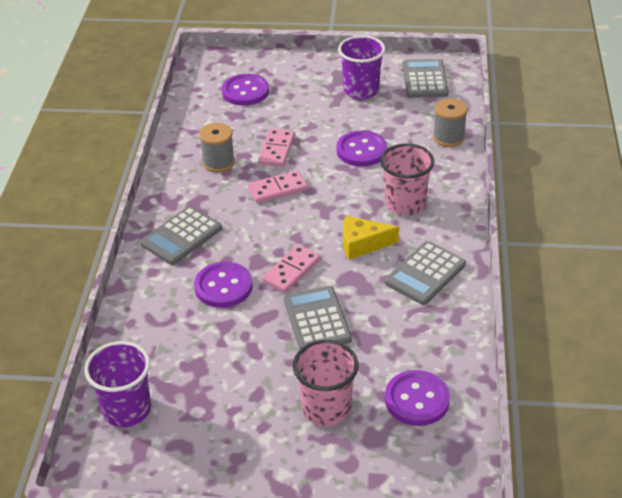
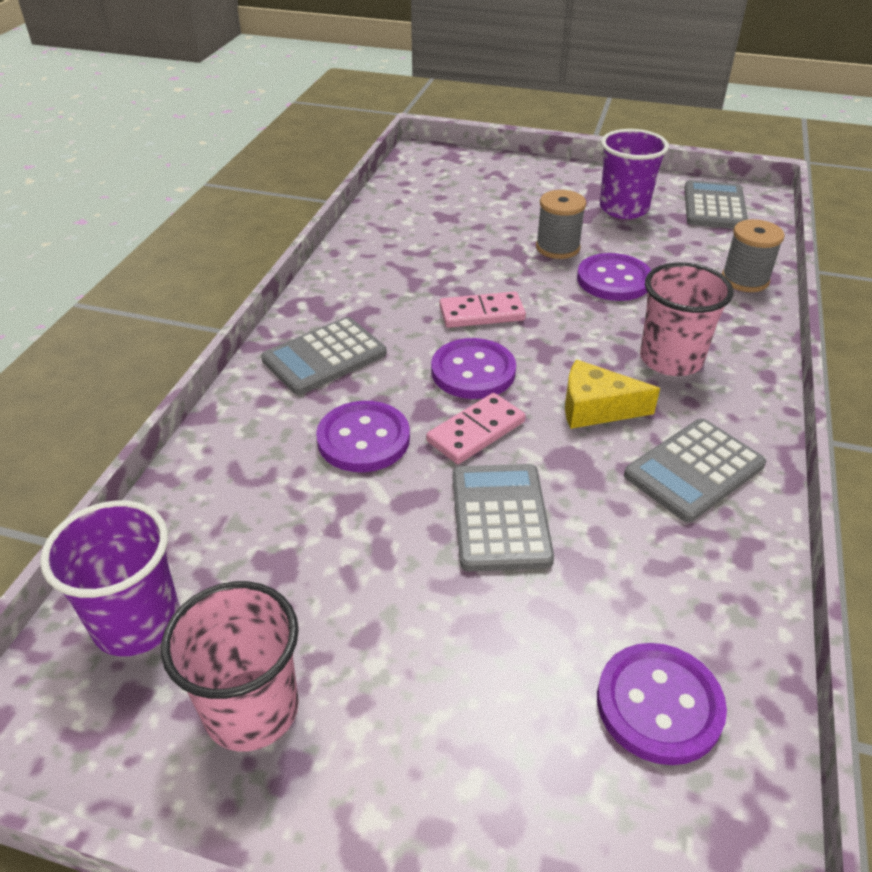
camera: 10 degrees right, 0 degrees up
(218, 162) = (407, 269): grey spool -> grey spool (557, 248)
(245, 91) = (467, 192): purple button -> purple button (473, 371)
(276, 150) = (492, 264): pink domino -> none
(326, 409) = (484, 690): pink cup -> pink cup (251, 709)

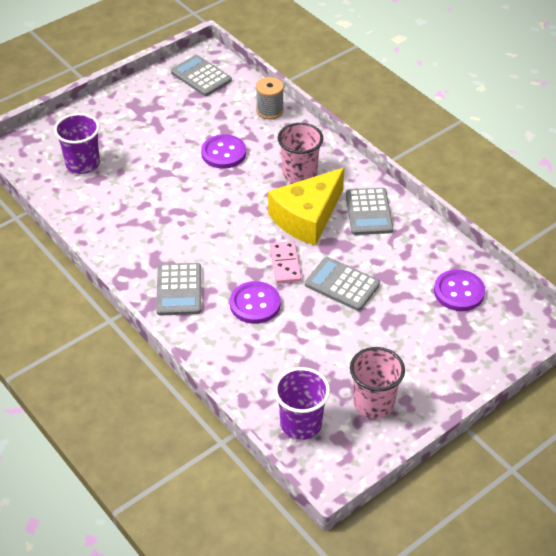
camera: 55 degrees left, 5 degrees up
(473, 371) = (243, 242): purple button -> none
(481, 313) = (202, 215): pink domino -> none
(557, 248) = (175, 155): grey spool -> none
(595, 408) = (307, 217): yellow cheese -> yellow cheese, size x1.78
(623, 209) = (166, 108): purple cup -> purple cup (82, 164)

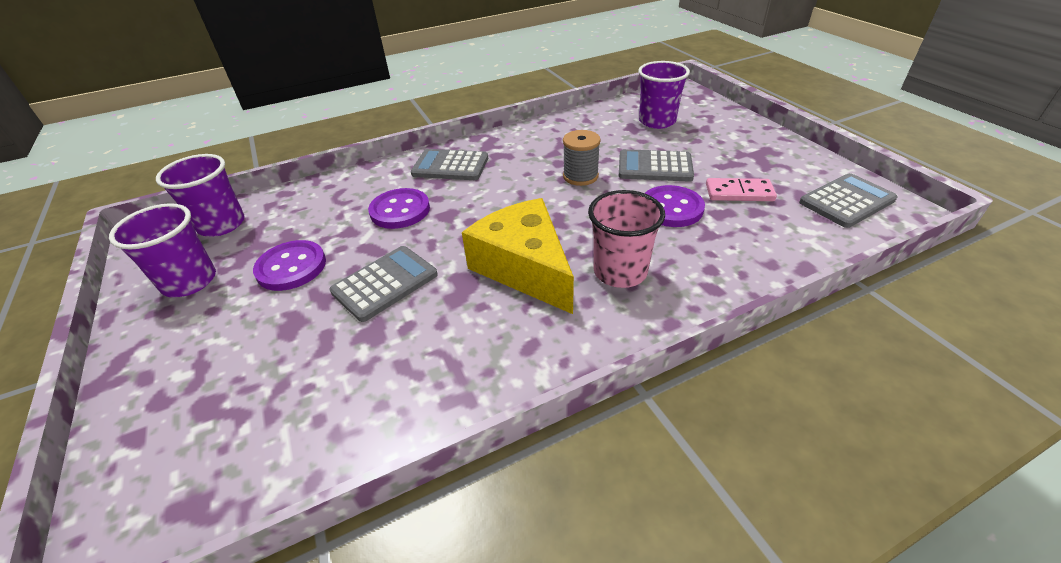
camera: 105 degrees right, 5 degrees down
(270, 111) = (775, 258): grey spool -> grey spool (580, 176)
(285, 264) = (448, 238): pink domino -> pink domino (739, 192)
(369, 212) = (513, 337): grey calculator -> grey calculator (655, 167)
(373, 403) = (189, 281): pink cup -> purple cup
(459, 292) = (281, 422): purple button -> purple button (291, 267)

